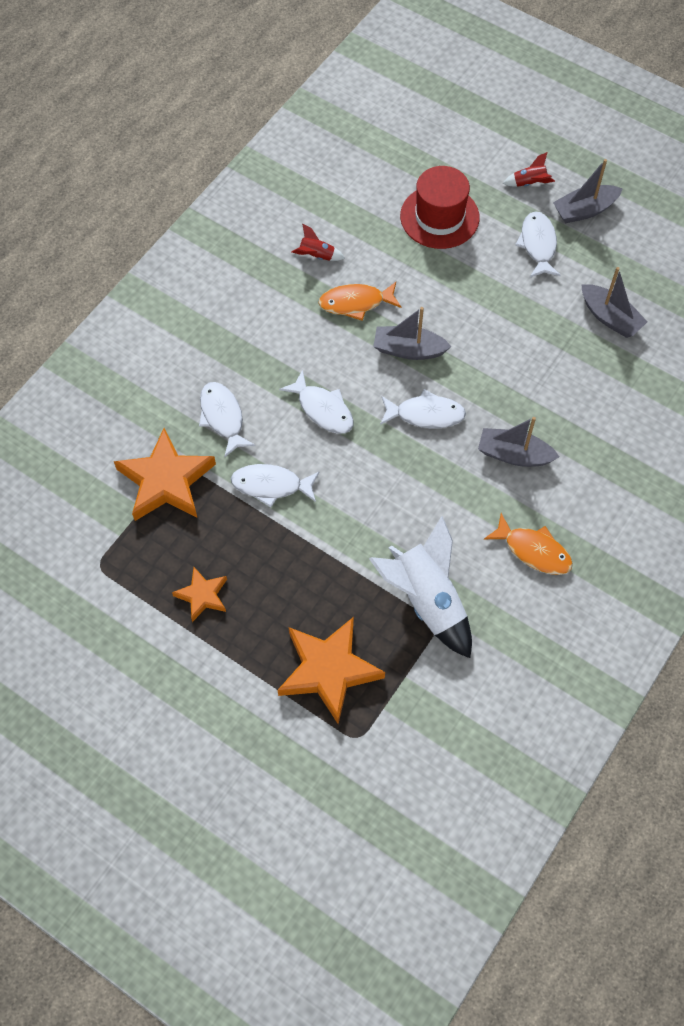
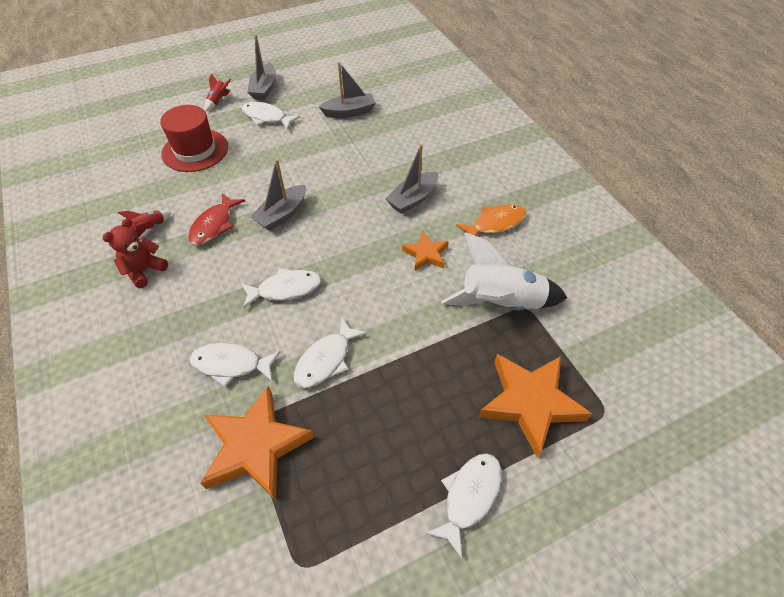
camera: 60 degrees left, 10 degrees down
(202, 595) = (398, 474): orange star -> orange star (426, 254)
(269, 287) = (144, 270): none -> red teddy bear
(355, 303) = (214, 225): orange fish -> red fish
(426, 414) = (343, 230): white fish -> white fish (469, 496)

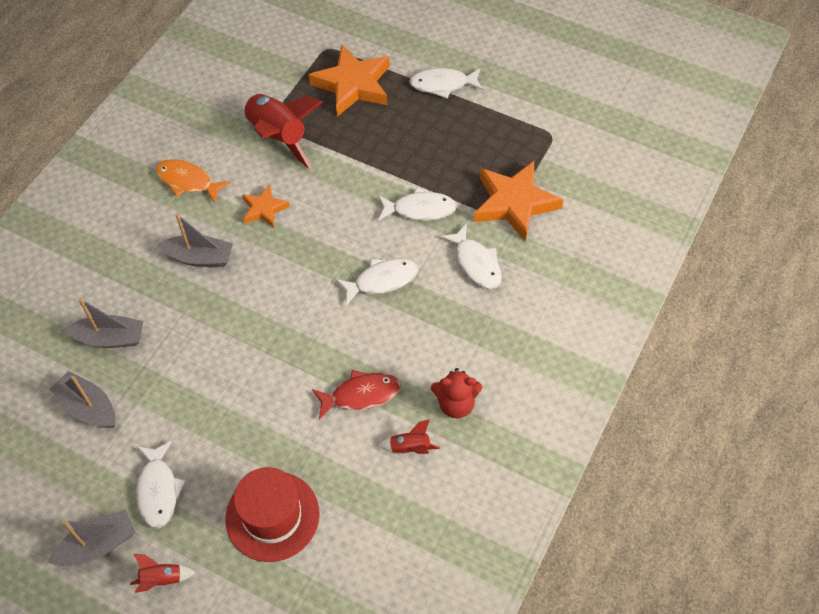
camera: 125 degrees left, 5 degrees up
(282, 214) = (302, 349): grey boat -> grey boat (110, 338)
(286, 289) = (382, 280): white fish -> white fish turned 120 degrees clockwise
(501, 303) = (278, 137): white rocket -> red rocket

